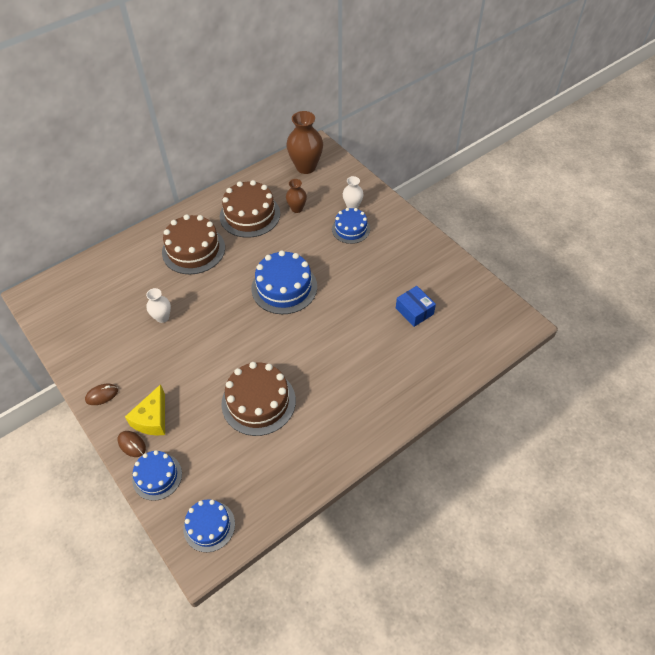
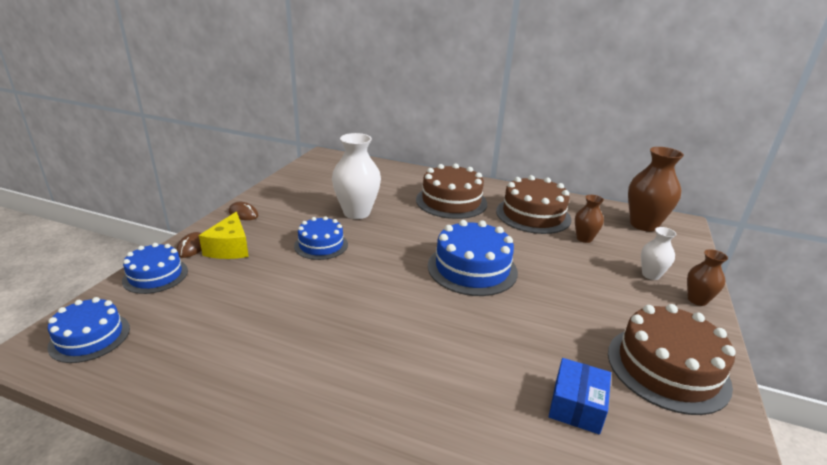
camera: 55 degrees right, 25 degrees down
(152, 419) = (230, 248): yellow cheese -> yellow cheese turned 75 degrees counterclockwise
(162, 317) = (356, 213): white vase -> white vase, size x1.82
(258, 402) = (295, 309): brown cake -> brown cake (667, 368)
(350, 229) = (618, 286): blue cake -> blue cake (321, 245)
(385, 204) = (697, 300): none -> brown vase

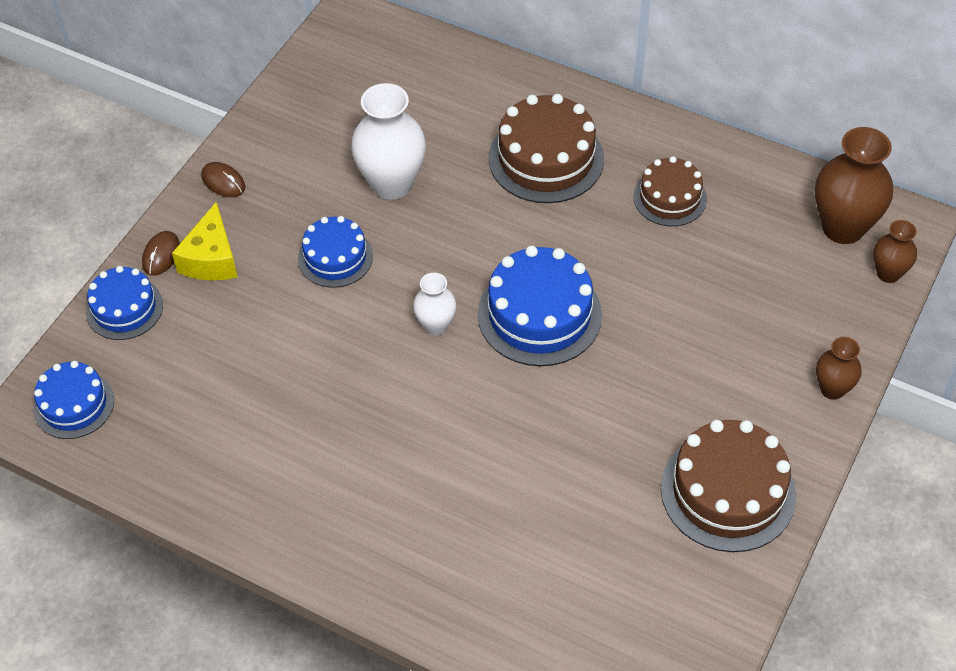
camera: 10 degrees right, 25 degrees up
(533, 215) = (670, 197): brown cake -> brown cake, size x0.62
(576, 405) = (598, 530): blue box -> none
(584, 238) = (729, 257): brown vase -> brown vase (888, 273)
(650, 275) = (792, 339): white vase -> white vase (436, 325)

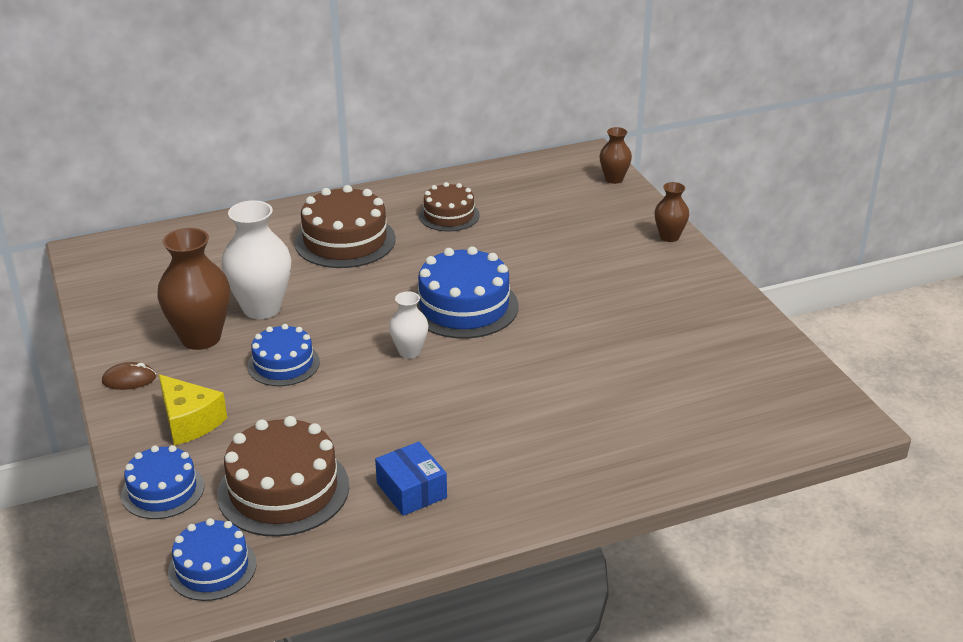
camera: 50 degrees left, 20 degrees down
(161, 255) = (144, 445): brown mouse -> none
(263, 461) = (411, 490): none -> blue box
(728, 491) = (696, 308): brown cake -> brown cake (283, 490)
(843, 228) = (561, 175): brown vase -> brown vase (201, 338)

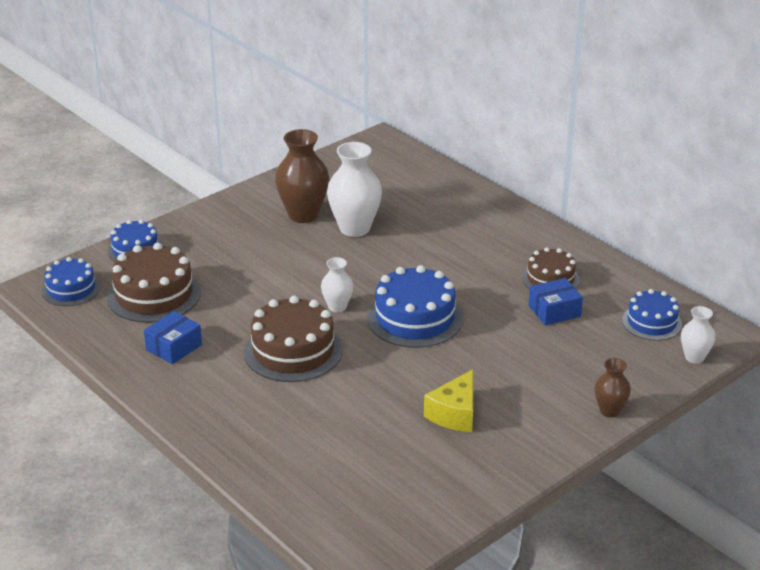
camera: 70 degrees right, 0 degrees up
(129, 379) = (241, 203): brown mouse -> none
(189, 421) = (208, 238): yellow cheese -> yellow cheese (455, 414)
(283, 364) = (291, 256): blue cake -> blue cake (652, 322)
(345, 241) = (472, 239): brown cake -> brown cake (293, 351)
(503, 226) = (554, 311): none -> blue box
(614, 179) = (694, 357): brown vase -> white vase

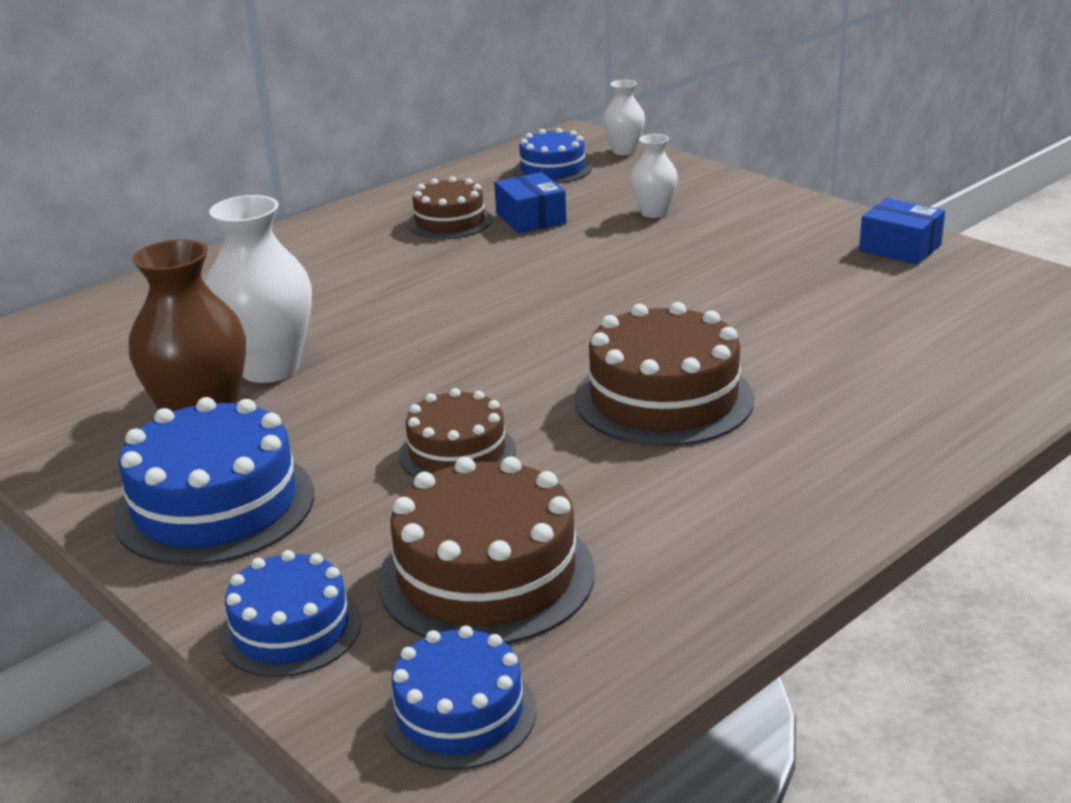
camera: 90 degrees left, 5 degrees down
(174, 347) = (678, 525): blue box -> blue box (900, 248)
(256, 286) = (457, 452): none -> brown cake
(337, 307) = (526, 369): white vase -> white vase (653, 212)
(415, 318) = (556, 306): blue cake -> blue cake (215, 505)
(455, 414) = (786, 271): yellow cheese -> none
(609, 411) = (744, 189): brown vase -> none

